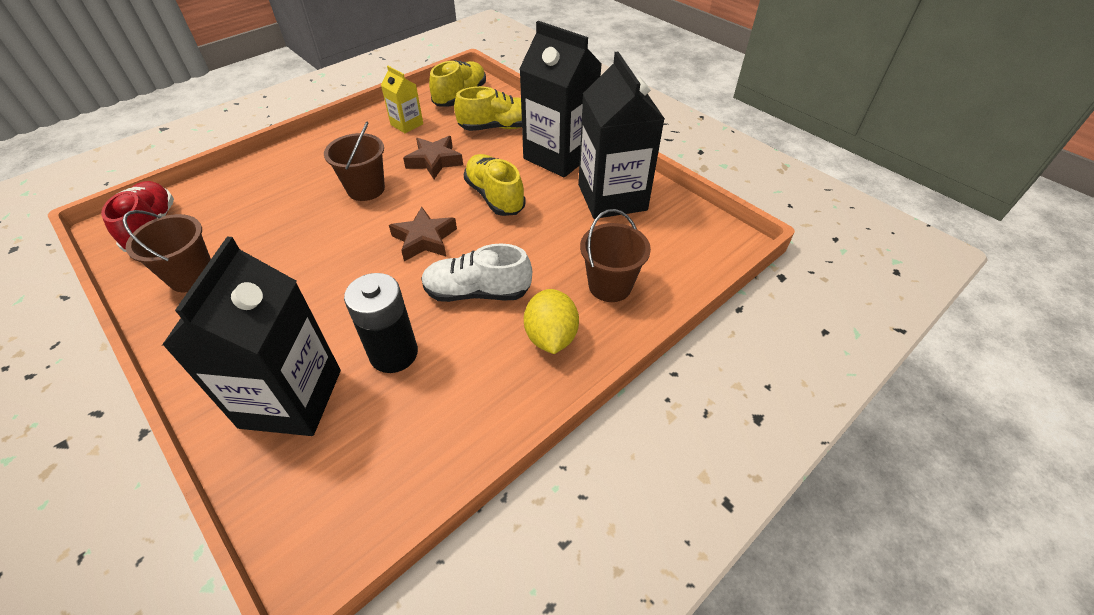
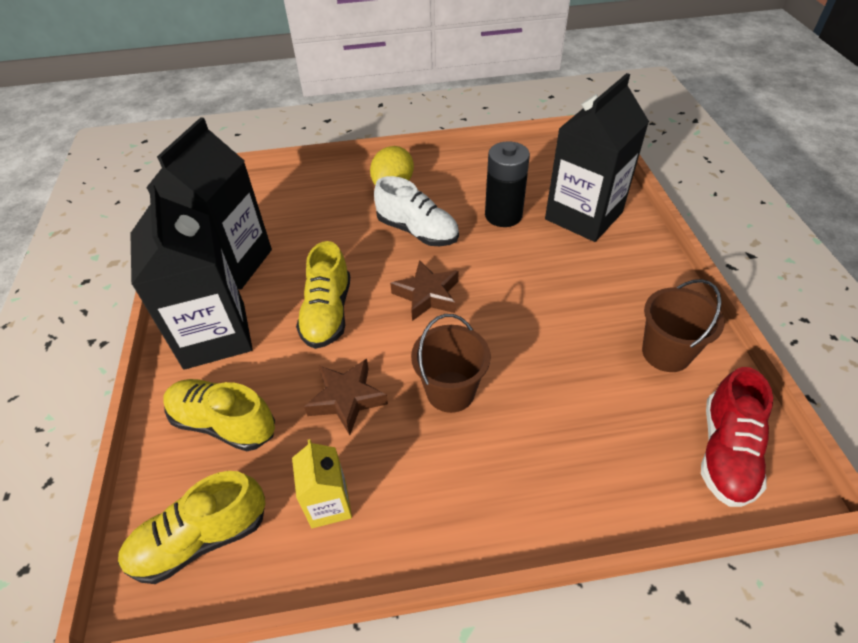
camera: 145 degrees left, 0 degrees up
(610, 286) = (322, 197): brown bucket -> none

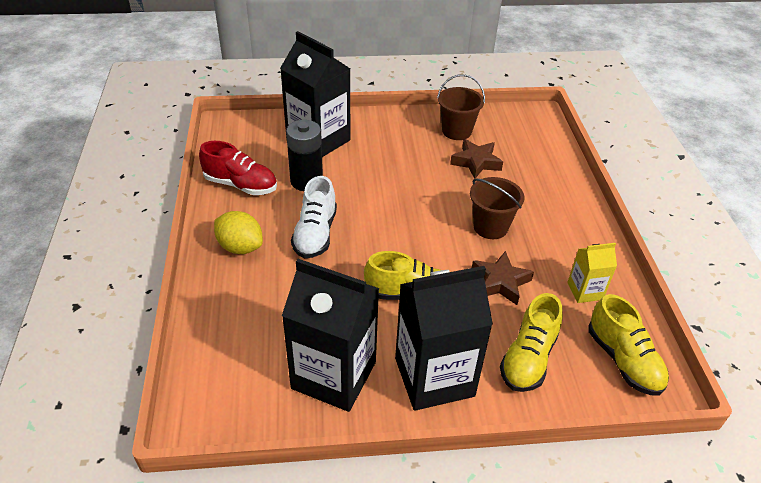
camera: 90 degrees left, 5 degrees down
(417, 231) = (315, 234): white shoe -> white shoe turned 150 degrees clockwise
(427, 295) = (396, 232): brown star -> brown star (476, 162)
(726, 452) = (525, 126): red shoe -> red shoe (241, 185)

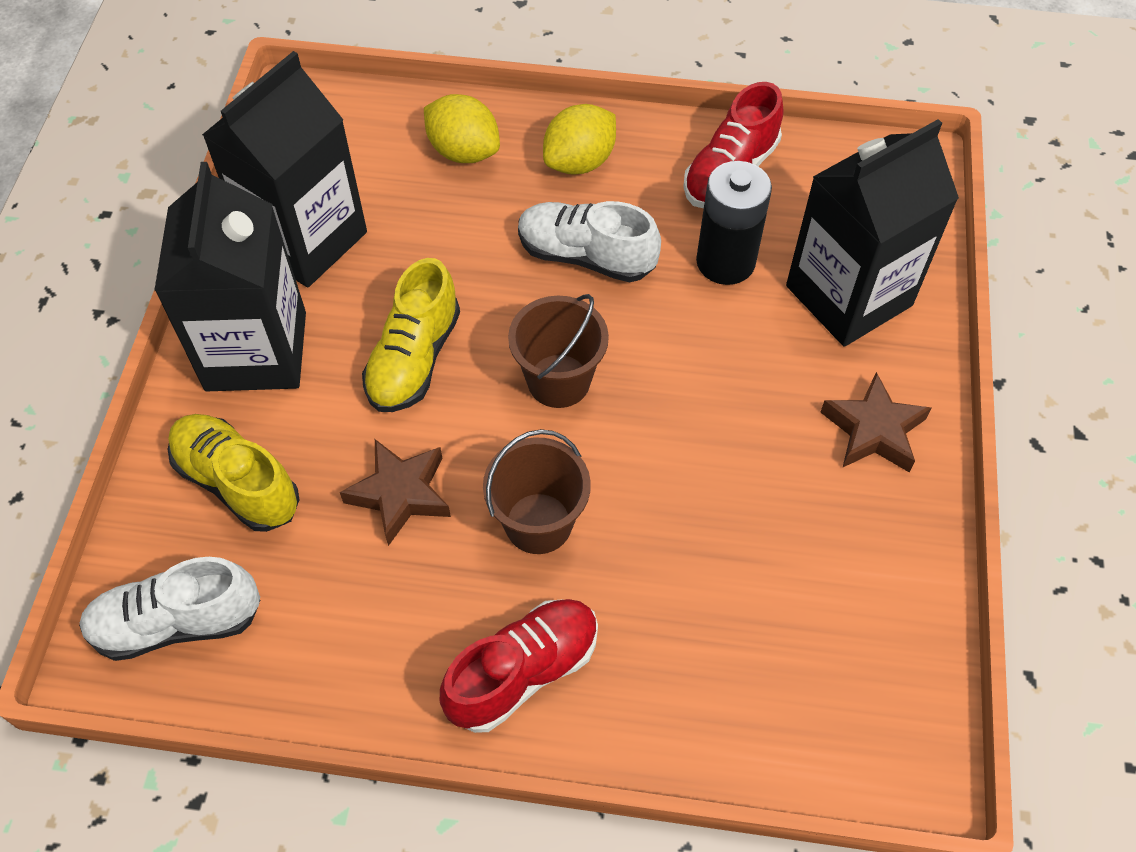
camera: 105 degrees right, 15 degrees up
(238, 305) = (463, 151): none -> yellow lemon
(456, 131) = (859, 553): brown bucket -> brown bucket (558, 381)
(476, 162) = (740, 559): brown star -> brown star (873, 430)
(566, 220) = (523, 672): none -> red shoe
(585, 291) = (336, 626): yellow carton -> none
(623, 360) = (177, 622): yellow shoe -> white shoe

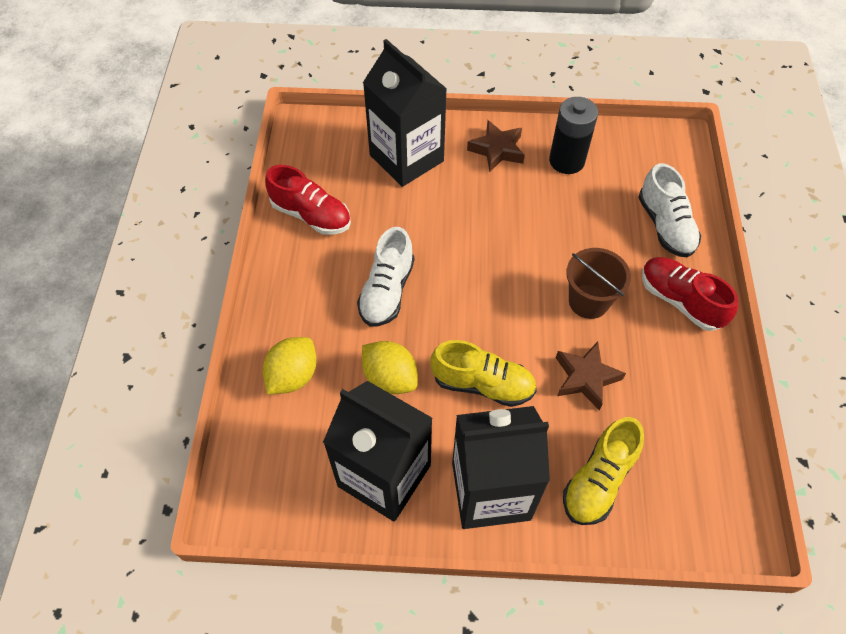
camera: 95 degrees left, 0 degrees up
(177, 622) = (705, 496): white shoe -> white shoe (665, 226)
(558, 381) = (487, 299): brown bucket -> none
(579, 162) = (302, 300): yellow lemon -> yellow lemon (390, 378)
(725, 262) = (386, 216): black battery -> black battery (566, 161)

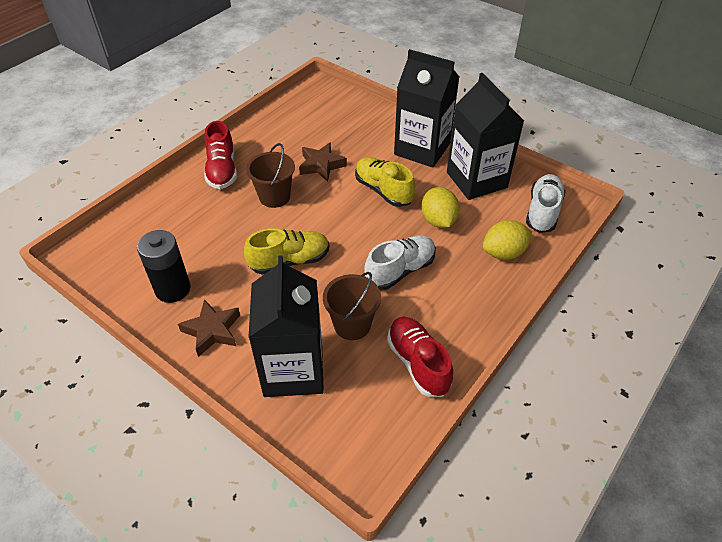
camera: 145 degrees left, 10 degrees down
(390, 215) = (352, 325): none -> brown bucket
(598, 480) = (362, 128): yellow shoe -> yellow shoe (289, 261)
(665, 226) = (172, 210): white shoe -> white shoe (542, 212)

